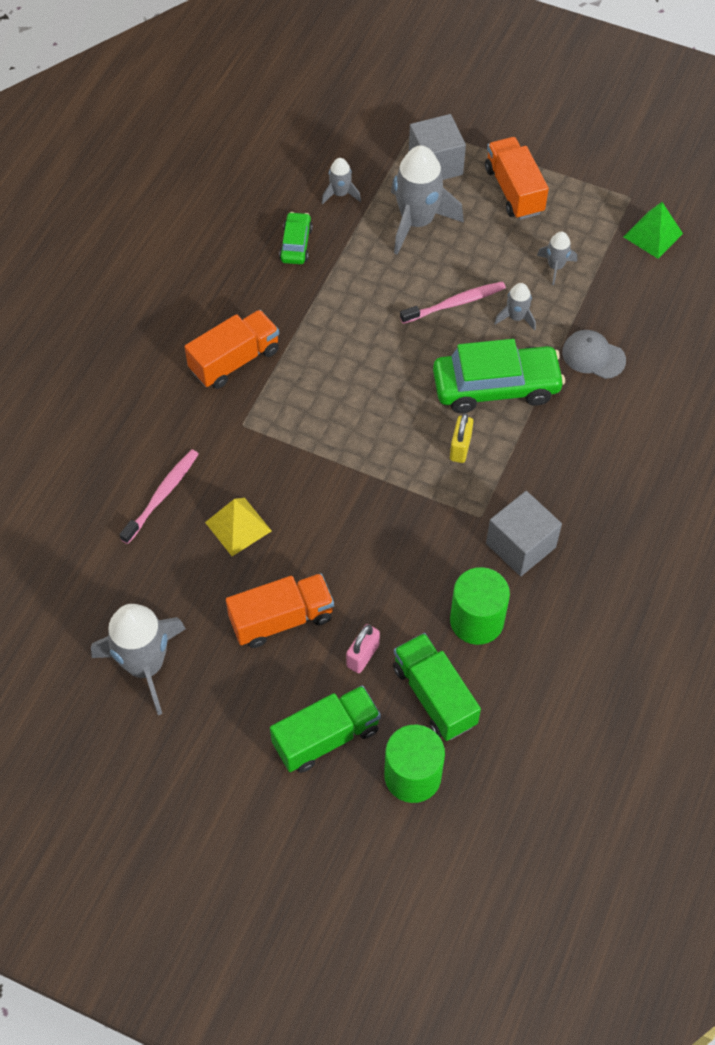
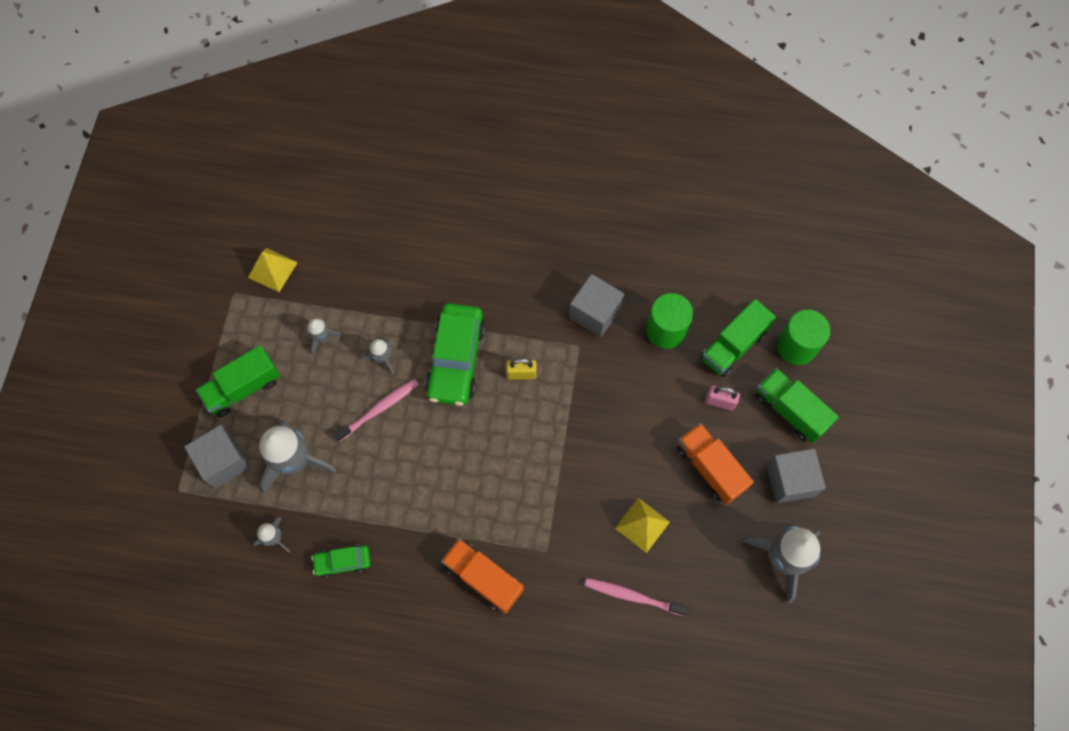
camera: 105 degrees left, 10 degrees up
(236, 706) = (790, 480): none -> grey cube
(455, 303) = (379, 409): pink toothbrush -> pink toothbrush turned 90 degrees clockwise
(496, 387) = (456, 359): green car -> green car turned 150 degrees counterclockwise
(514, 190) = (243, 388): orange truck -> green truck
(593, 356) = (408, 293): grey cap -> none
(652, 235) = (272, 270): green pyramid -> yellow pyramid

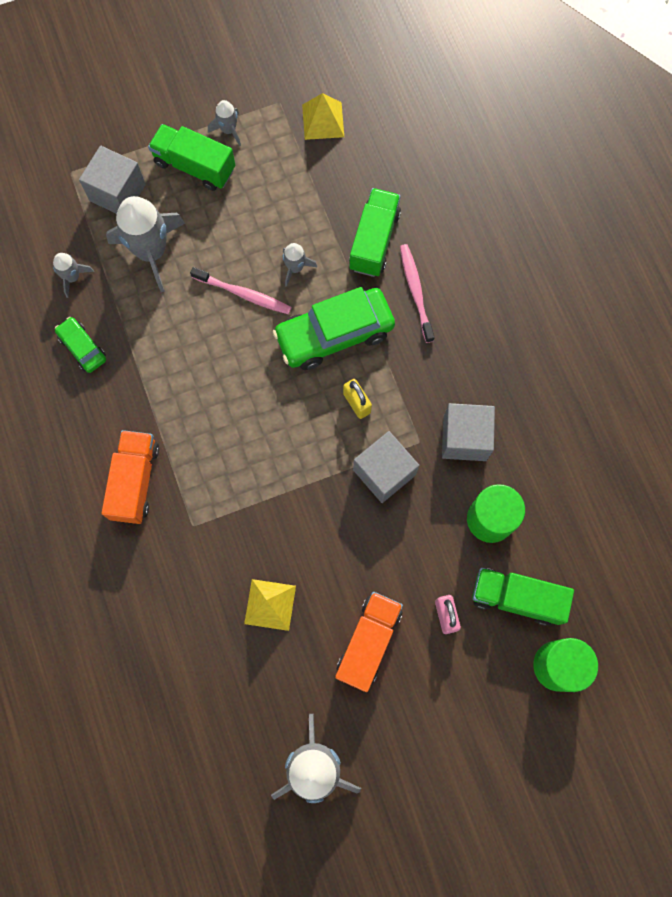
camera: 60 degrees right, 5 degrees up
(322, 338) = (283, 204): grey rocket -> grey rocket (228, 130)
(632, 596) = (193, 633): pink toothbrush -> pink toothbrush (415, 291)
(790, 410) = (480, 695): green truck -> green truck (374, 241)
(790, 480) = (403, 733): grey cube -> grey cube (384, 472)

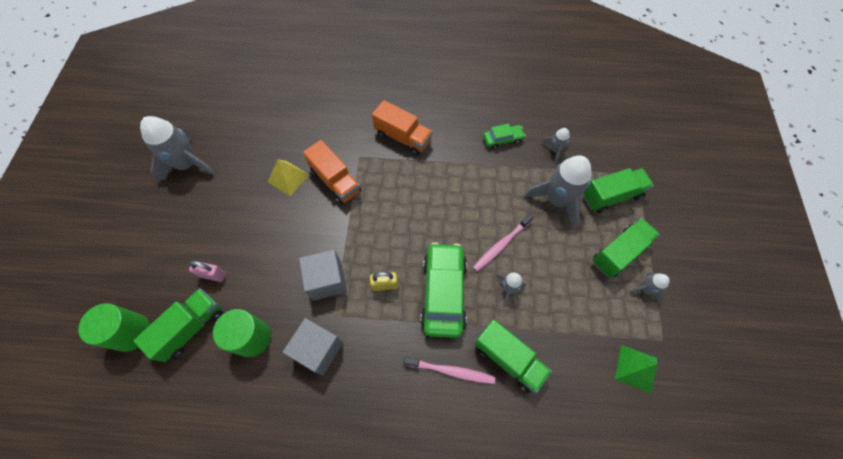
camera: 115 degrees right, 10 degrees down
(117, 192) = (611, 196): grey cube -> green truck
(323, 120) = (636, 368): yellow pyramid -> green pyramid
(368, 642) = (230, 221): orange truck -> orange truck (335, 181)

